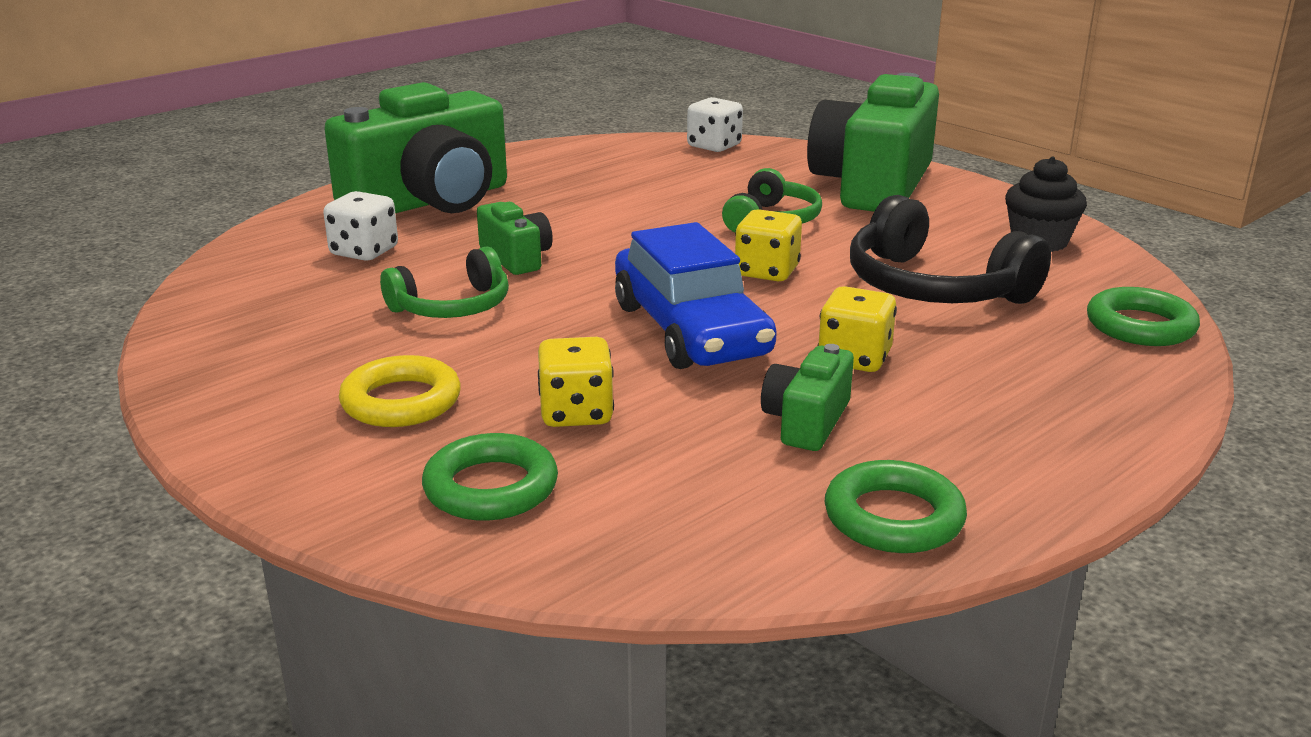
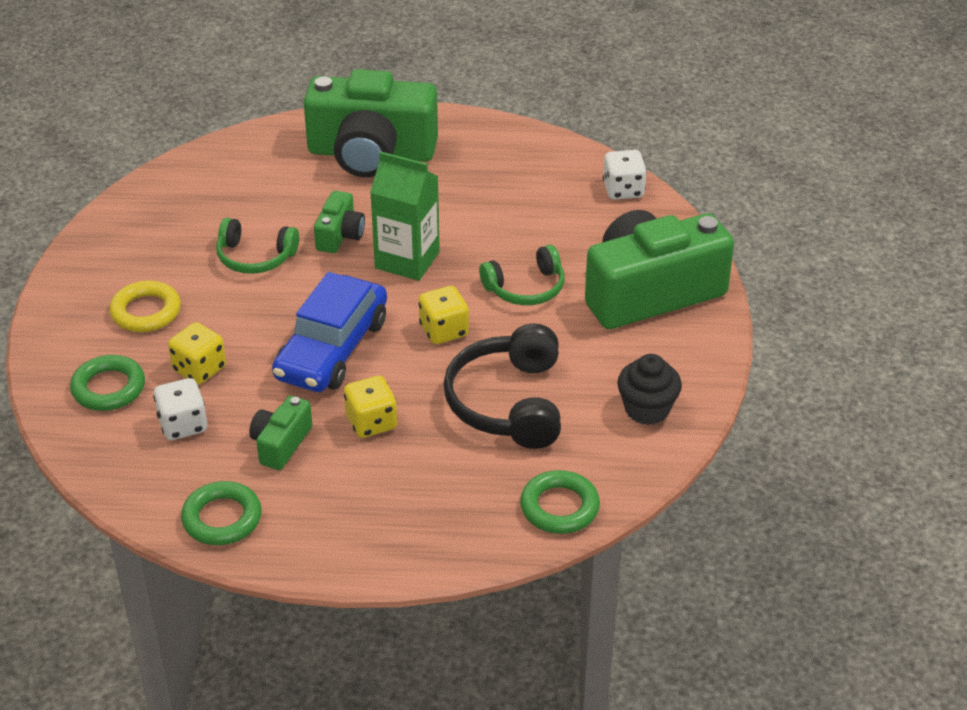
camera: 45 degrees right, 15 degrees up
(364, 252) = (277, 183): white dice -> white dice (183, 425)
(624, 246) = (407, 260): none -> green carton
(806, 421) = (281, 444): green camera -> green camera turned 45 degrees counterclockwise

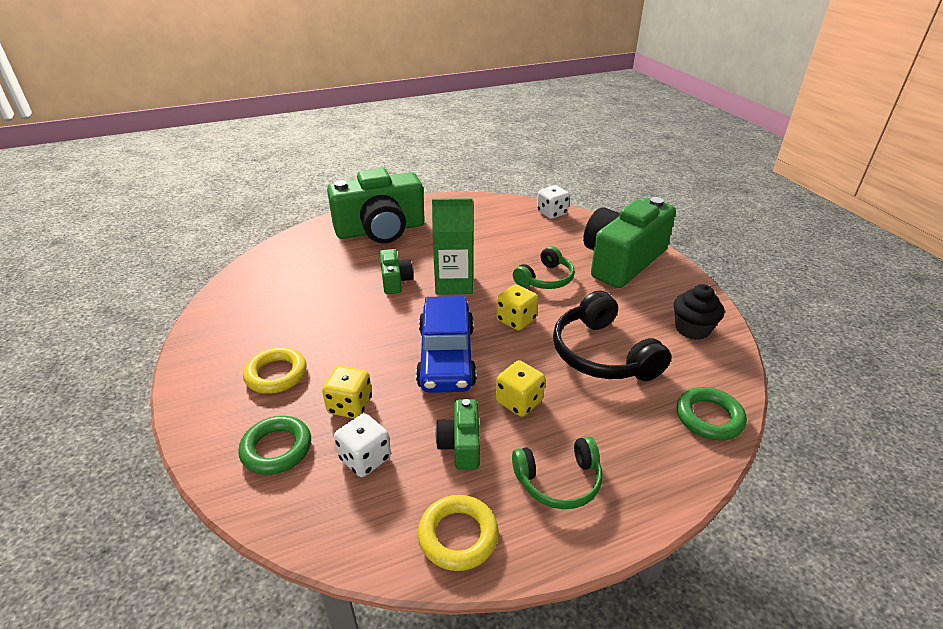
camera: 25 degrees left, 5 degrees down
(222, 518) = (458, 536): green ring -> yellow ring
(255, 257) = (342, 311): green headphones -> green headphones (559, 481)

